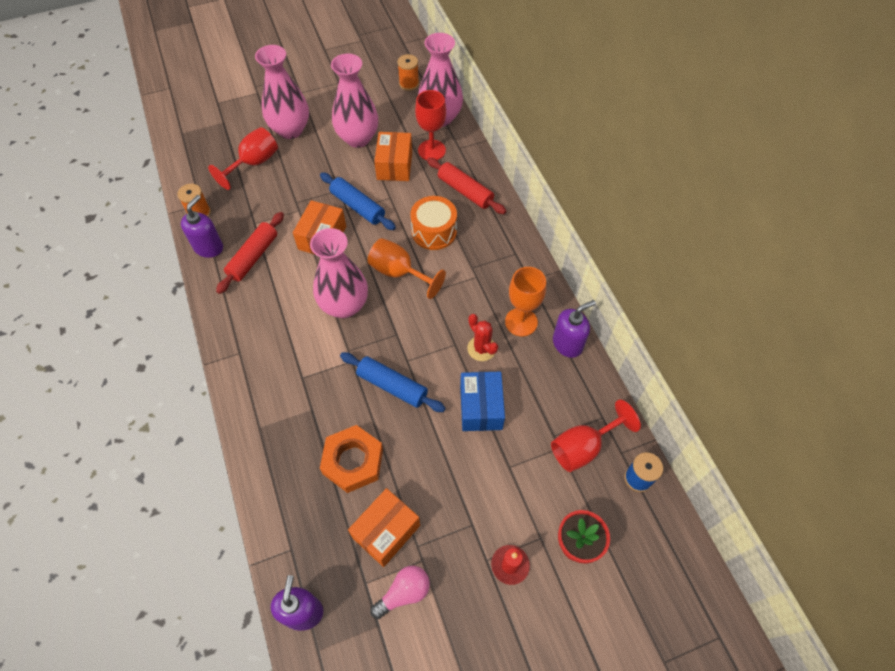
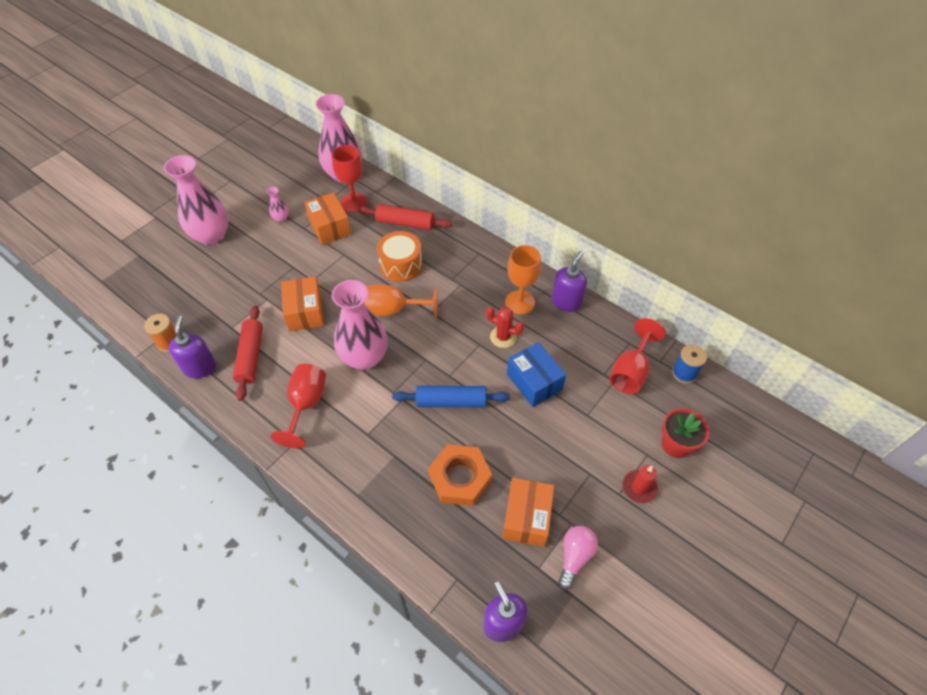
camera: 30 degrees left, 5 degrees down
(254, 163) = (195, 277): red goblet -> red goblet (306, 404)
(358, 138) = (281, 218): pink vase -> pink vase, size x0.42
(358, 206) = (320, 273): blue rolling pin -> none
(409, 84) = (297, 158): orange spool -> none

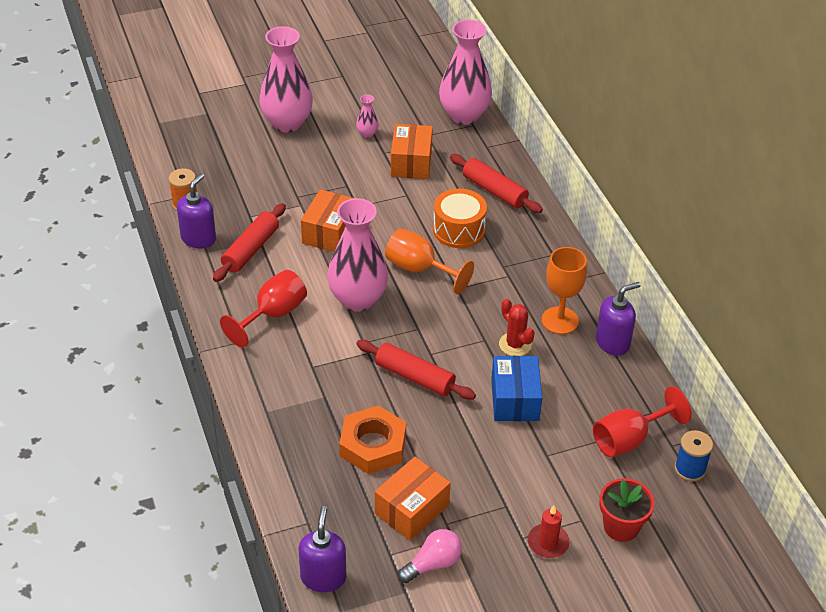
camera: 30 degrees right, 10 degrees down
(354, 203) = (454, 148): red goblet -> none
(451, 401) = (414, 377): blue rolling pin -> red rolling pin

